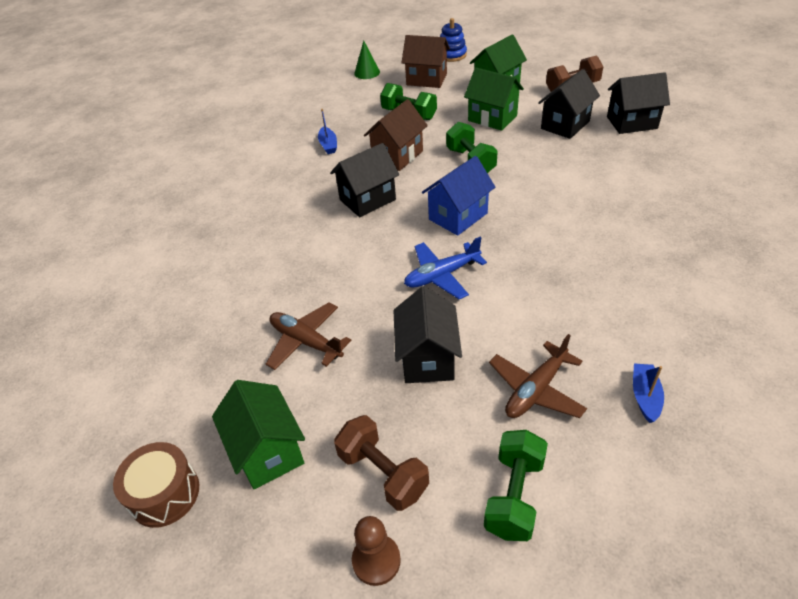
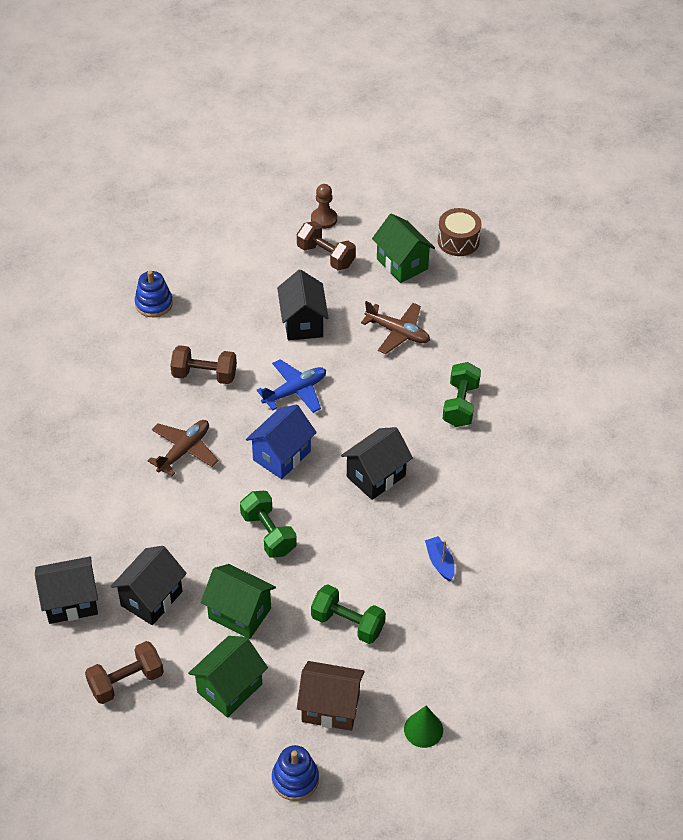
camera: 170 degrees right, 5 degrees up
(397, 156) = (353, 543): brown house -> none
(514, 495) = (246, 249): green dumbbell -> green dumbbell (460, 404)
(536, 389) = (226, 305): brown plane -> brown plane (184, 451)
(551, 295) = (204, 375): none -> brown dumbbell
(645, 396) = (154, 304): blue boat -> blue stacking toy

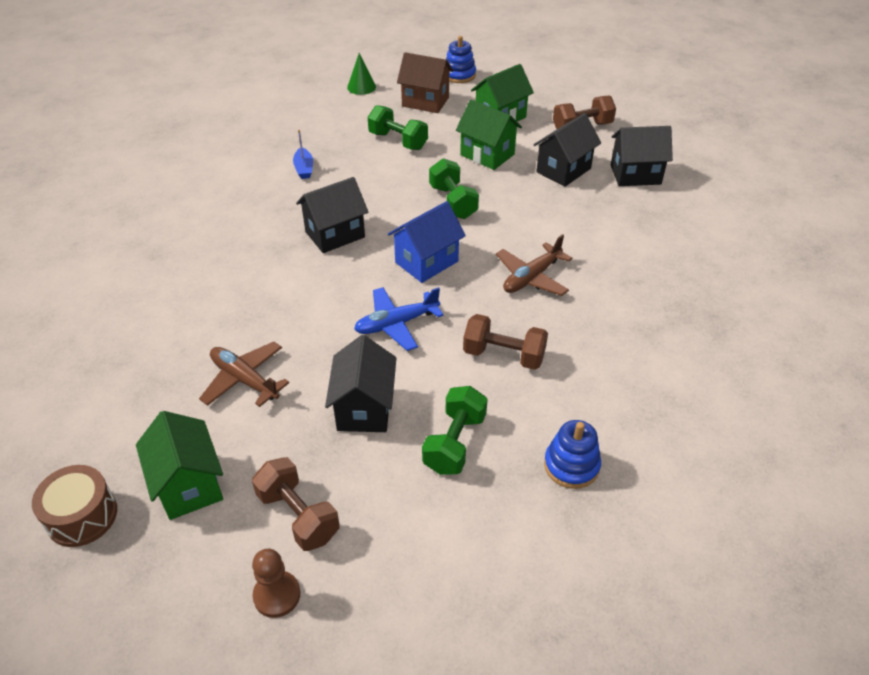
camera: 170 degrees left, 5 degrees down
(460, 404) = (214, 288): green dumbbell -> green dumbbell (454, 443)

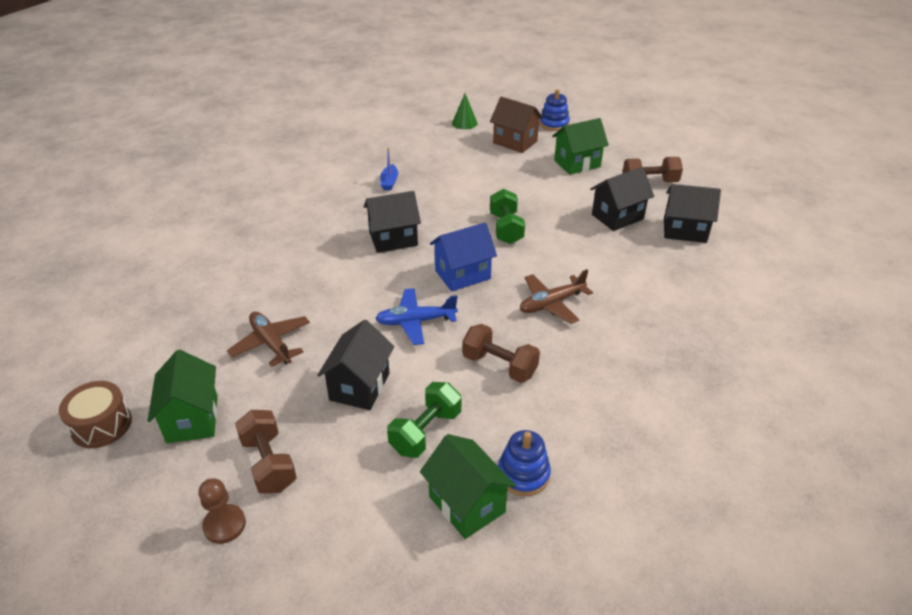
camera: 15 degrees right, 5 degrees down
(398, 141) = (478, 171): green dumbbell -> none
(487, 155) = (552, 193): green house -> green house (467, 504)

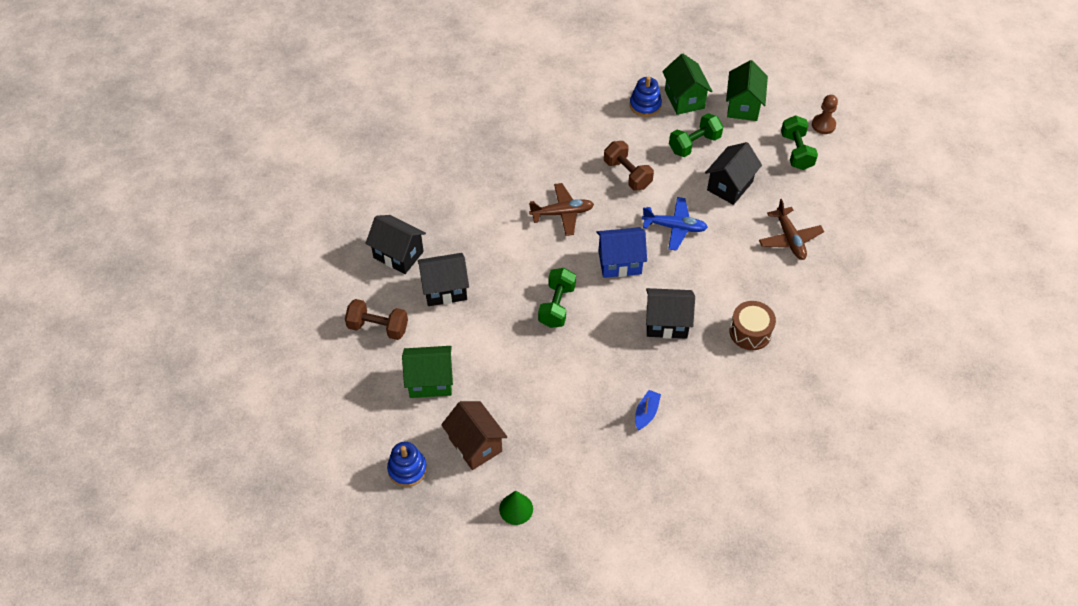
camera: 160 degrees left, 15 degrees up
(101, 425) = (908, 206): brown drum -> brown drum (750, 332)
(192, 419) = (846, 194): green house -> green house (743, 106)
(269, 463) = (796, 151): brown dumbbell -> green dumbbell

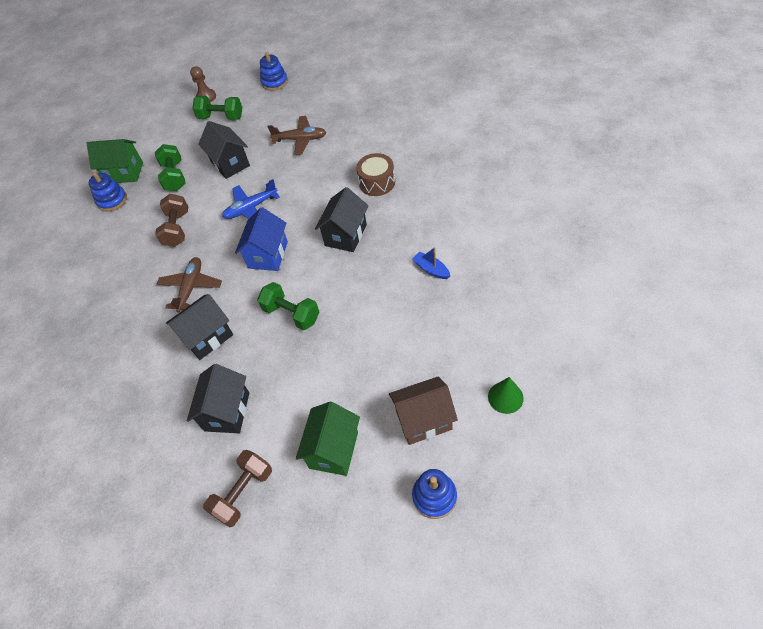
camera: 65 degrees left, 0 degrees up
(398, 255) = (159, 451): black house -> black house (207, 337)
(627, 174) = (177, 229): brown dumbbell -> brown dumbbell turned 75 degrees counterclockwise
(674, 227) = (251, 208): blue plane -> blue plane turned 150 degrees counterclockwise
(743, 106) = (157, 138): green house -> none
(875, 182) = (274, 82): none -> blue stacking toy

